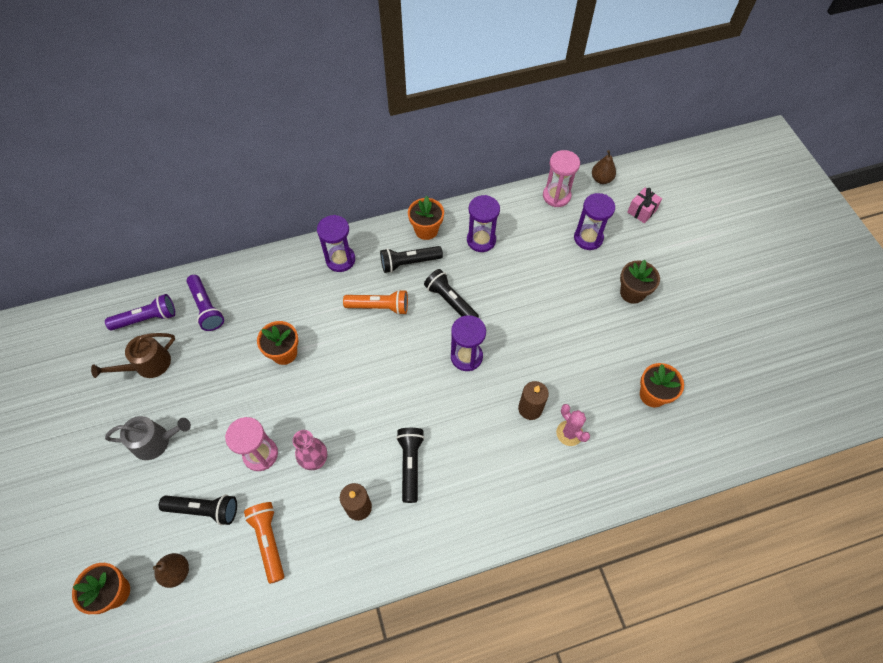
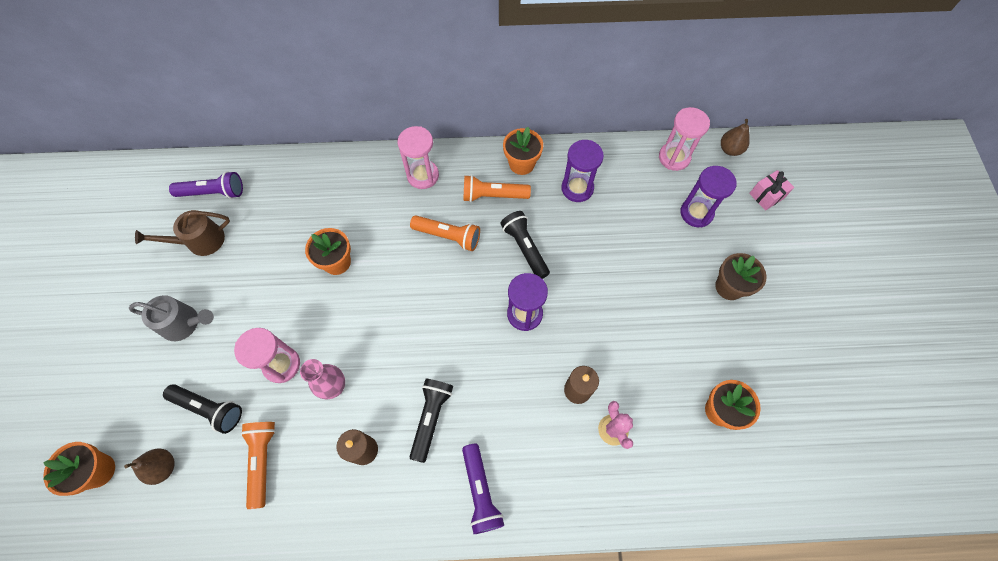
camera: 15 degrees right, 5 degrees up
(206, 308) = (274, 195): purple flashlight -> purple flashlight (480, 491)
(340, 259) = (423, 175): purple hourglass -> pink hourglass
(409, 263) = (493, 195): black flashlight -> orange flashlight

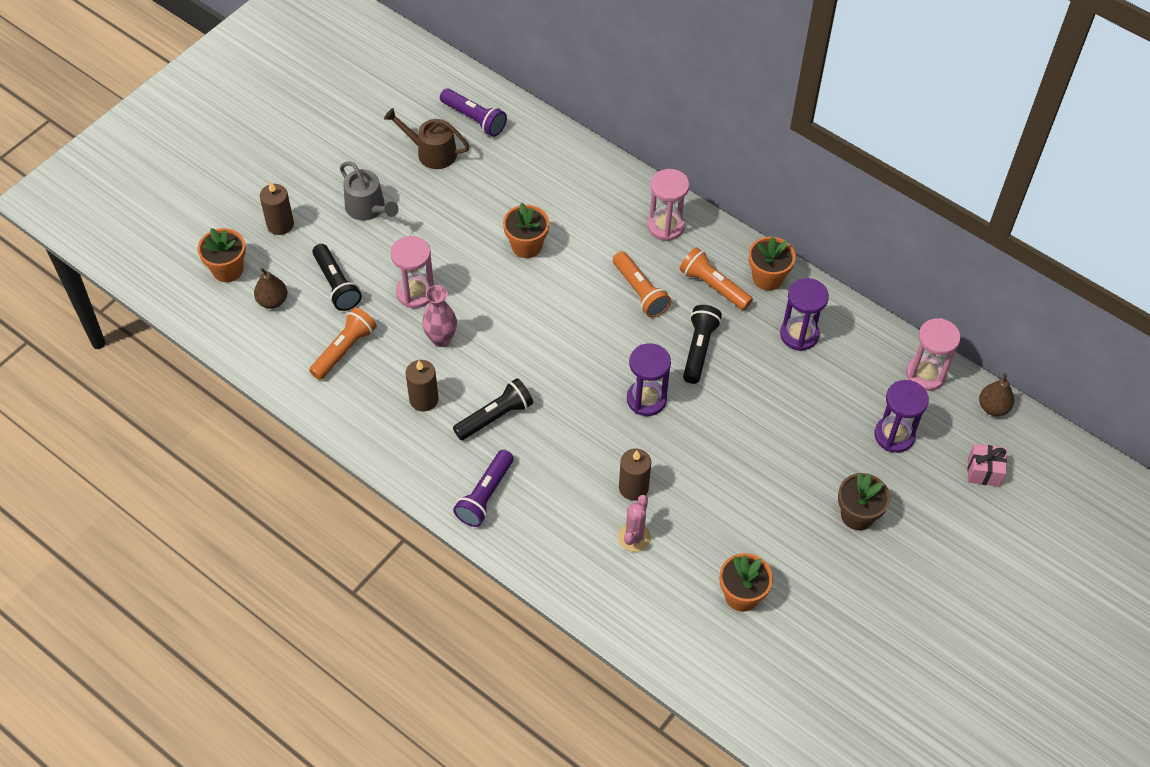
camera: 40 degrees right, 10 degrees down
(116, 393) = (280, 224): none -> brown candle

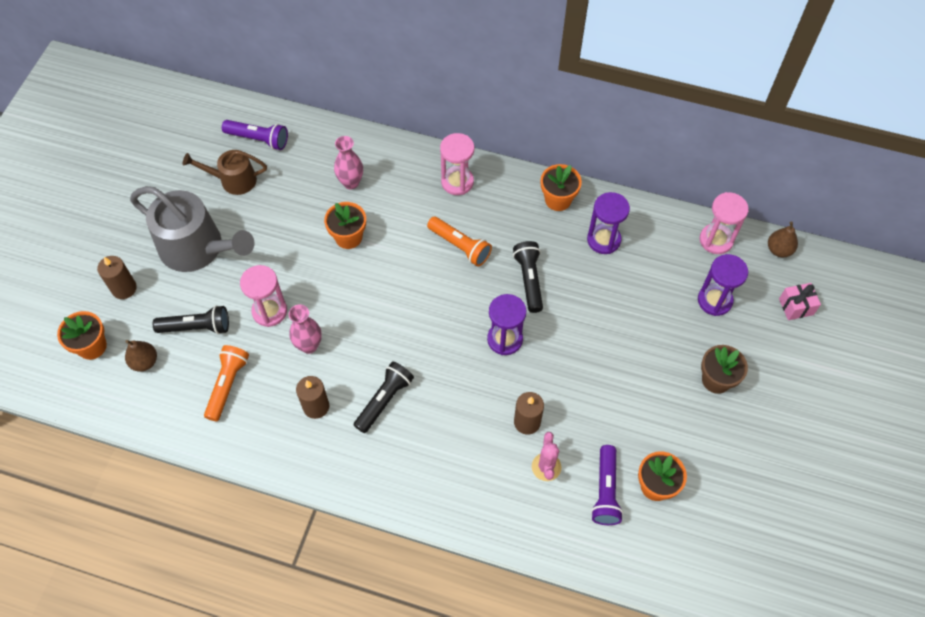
camera: 20 degrees left, 5 degrees up
(336, 284) = (196, 327): black flashlight -> black flashlight turned 45 degrees counterclockwise
(368, 208) = (197, 248): grey watering can -> grey watering can, size x1.75
(485, 495) = (405, 475): purple flashlight -> purple flashlight (605, 491)
(552, 192) = (351, 182): none -> pink vase
(713, 286) = (518, 221): orange flashlight -> none

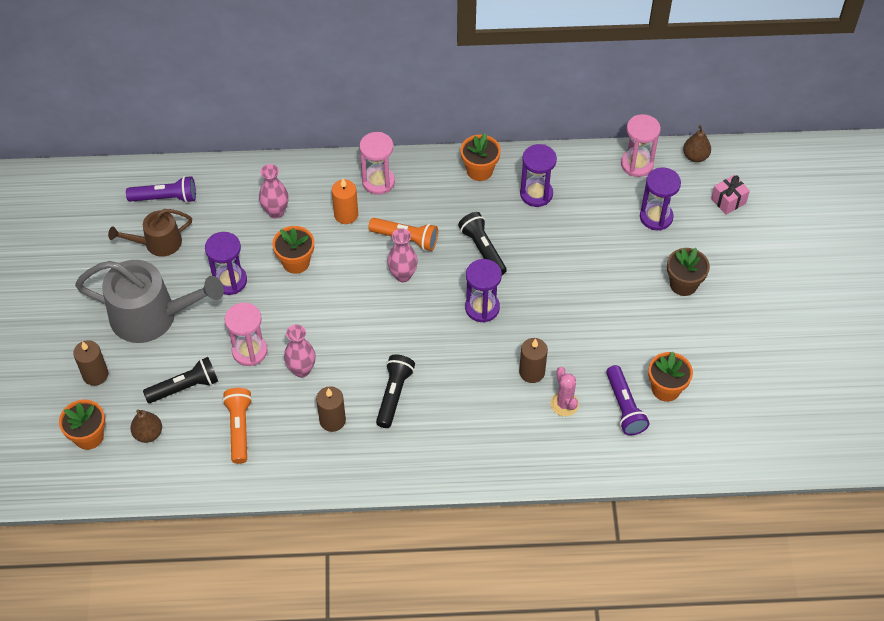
camera: 20 degrees left, 5 degrees down
(281, 236) = (230, 281): none -> purple hourglass
(414, 205) = (346, 215): none -> orange candle
(442, 282) = (403, 275): none -> pink vase

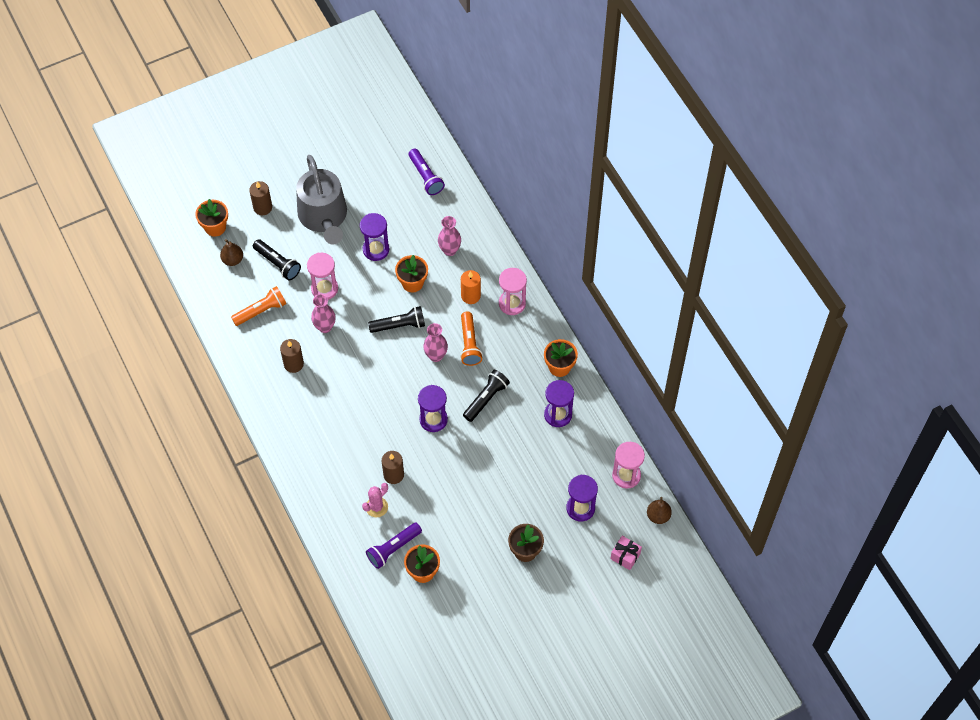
camera: 65 degrees right, 5 degrees up
(158, 243) = (385, 191): brown watering can -> none
(394, 395) = (332, 393): black flashlight -> black flashlight (399, 325)

